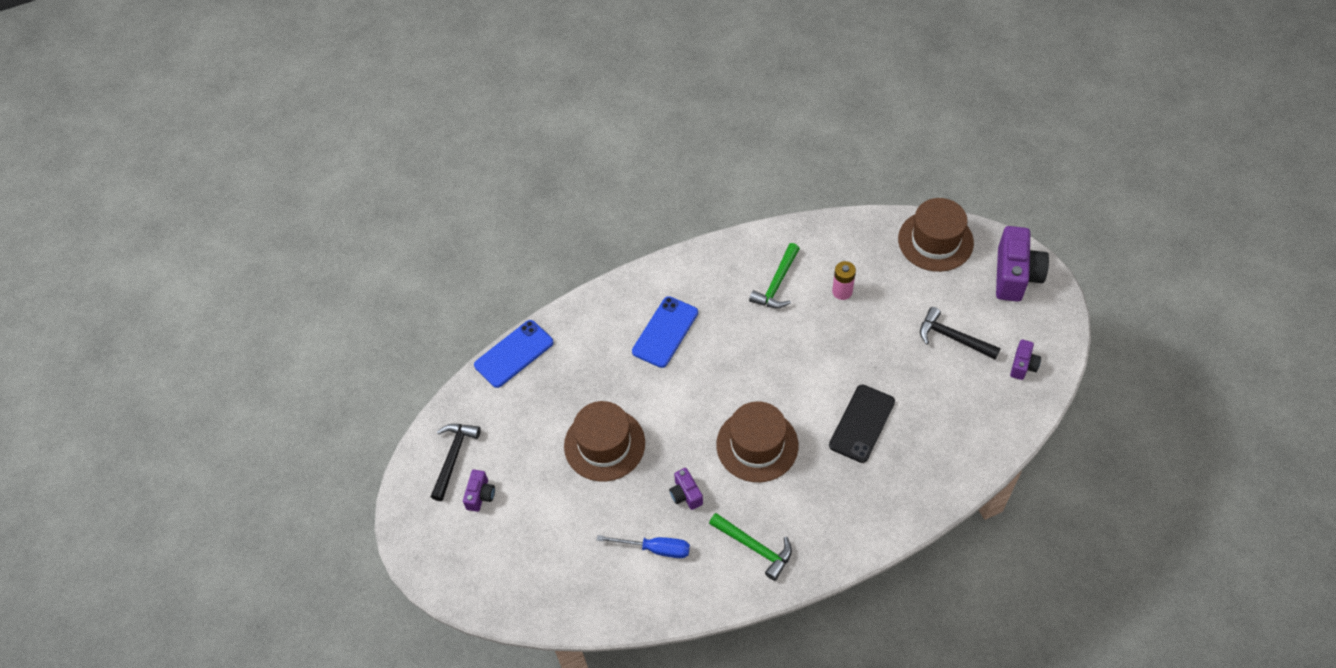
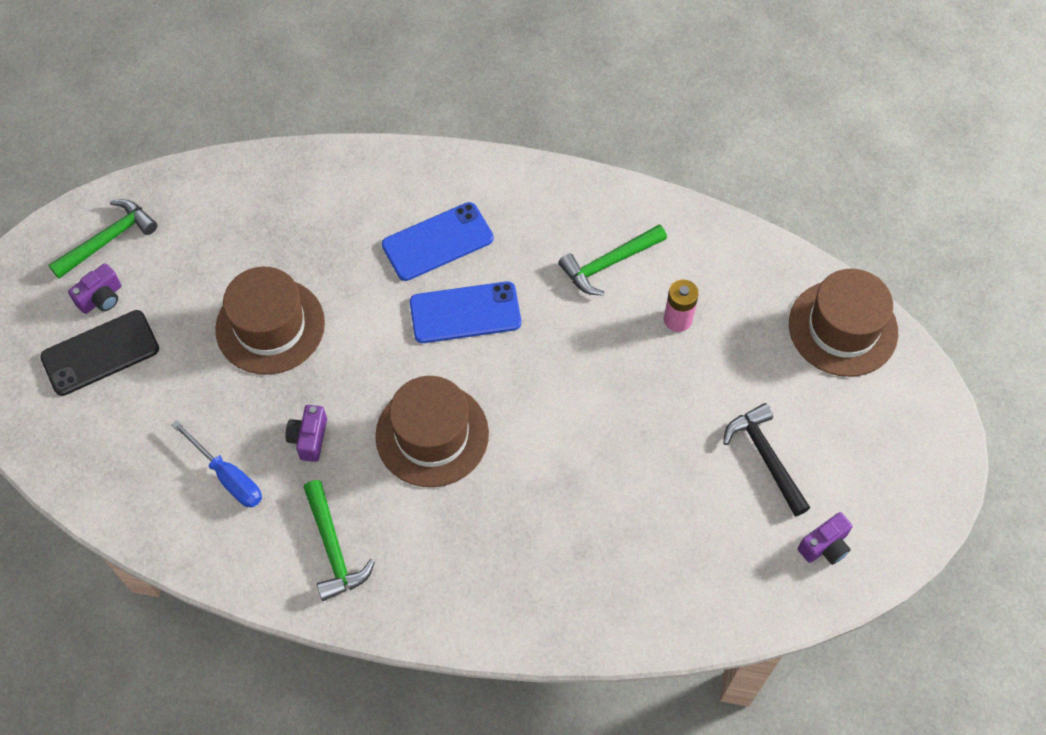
camera: 30 degrees right, 5 degrees up
(453, 457) = (109, 239): black hammer -> green hammer
(514, 354) = (259, 166): blue phone -> blue phone (465, 313)
(862, 423) = (571, 488): black phone -> black phone (100, 353)
(1015, 275) = (909, 431): purple camera -> none

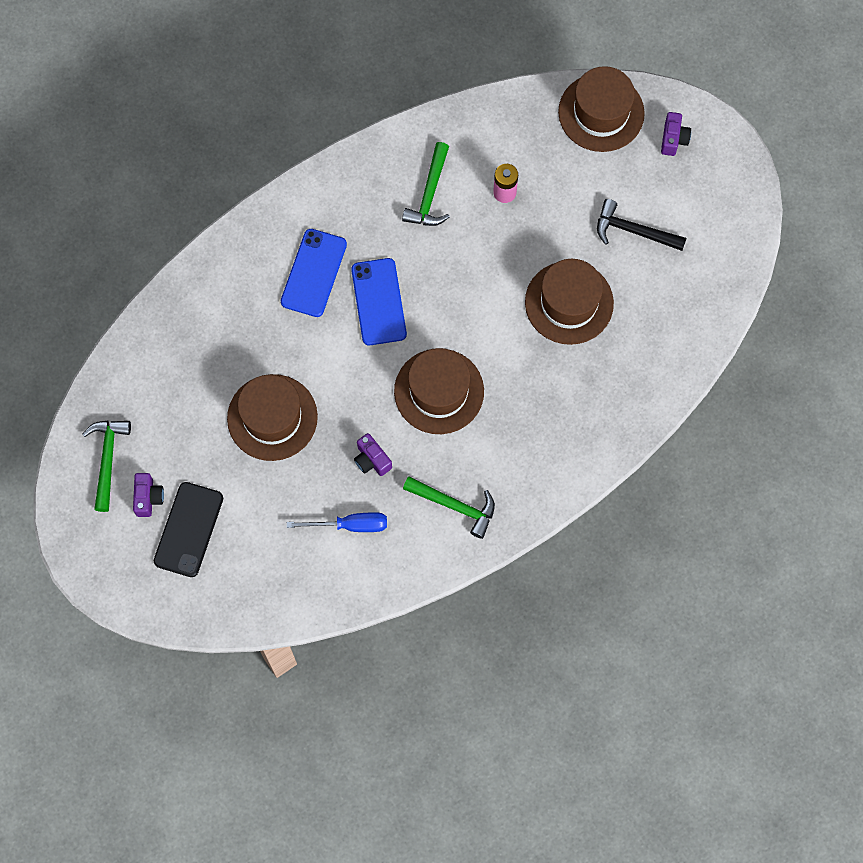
camera: 45 degrees left, 10 degrees up
(465, 313) = (378, 302): blue phone -> blue phone turned 45 degrees counterclockwise
(634, 466) = (569, 303): none -> brown hat
(825, 546) = (712, 253): purple camera -> purple camera (673, 139)

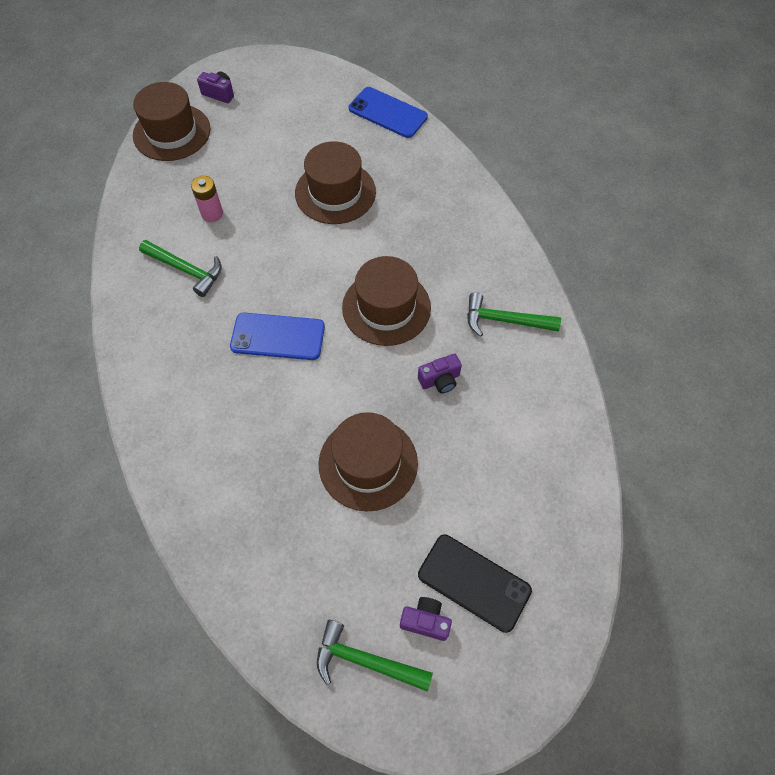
camera: 75 degrees left, 10 degrees down
(313, 273) = (224, 387): blue phone -> blue phone (388, 113)
(350, 525) = (504, 415): blue screwdriver -> none
(455, 506) = (504, 320): green hammer -> green hammer turned 120 degrees counterclockwise
(633, 231) = (288, 136): black hammer -> none

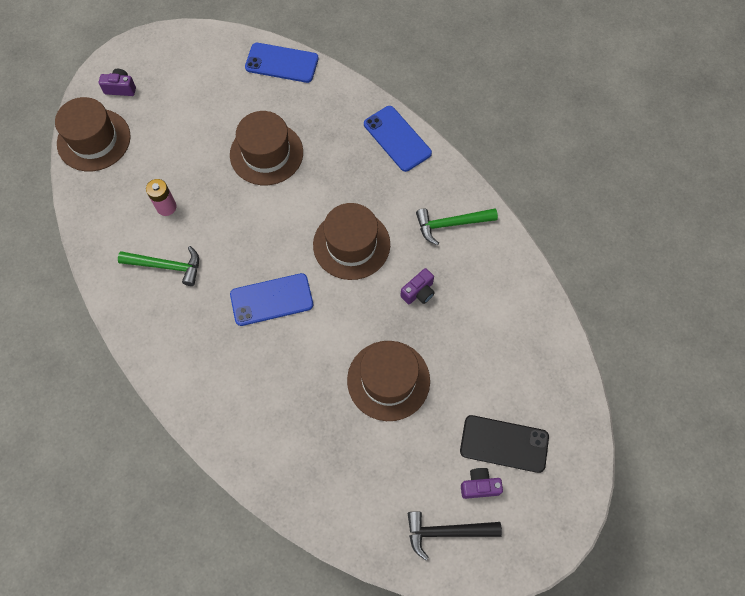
camera: 20 degrees left, 5 degrees up
(365, 660) = (446, 532): green hammer -> black hammer
(479, 217) = (397, 138): none -> blue phone

